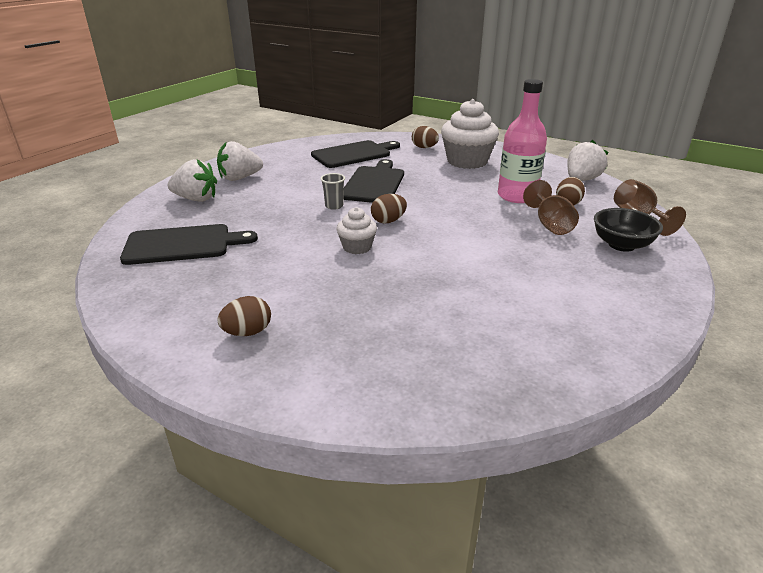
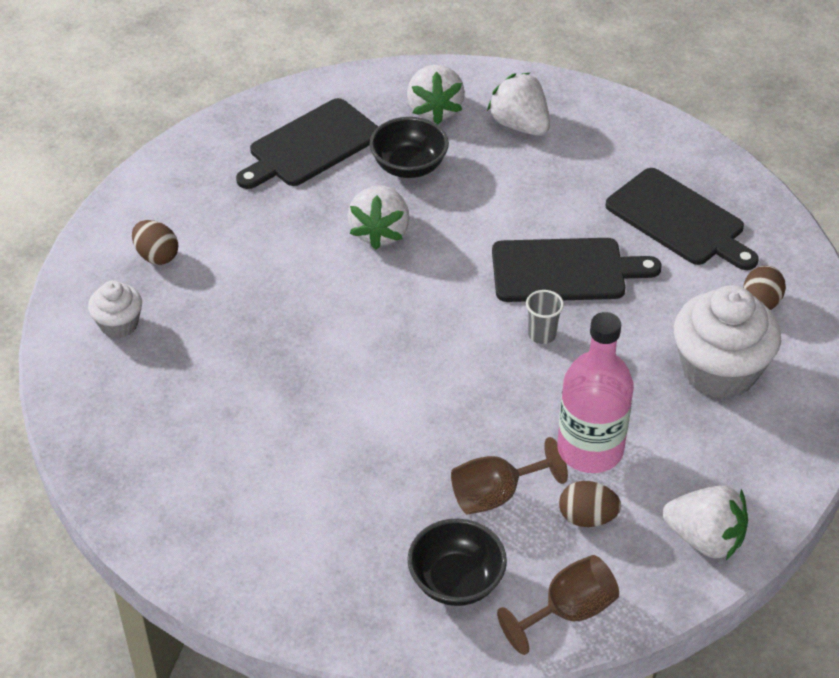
camera: 75 degrees right, 15 degrees up
(182, 245) = (311, 145): black cutting board -> black cutting board turned 75 degrees clockwise
(243, 213) = (409, 166): none -> black bowl
(299, 231) = (380, 232): none -> white strawberry
(334, 206) = (466, 246): grey cup -> grey cup (542, 335)
(357, 247) = (354, 296): white cupcake -> white cupcake (119, 324)
(388, 221) = (440, 312): brown egg -> none

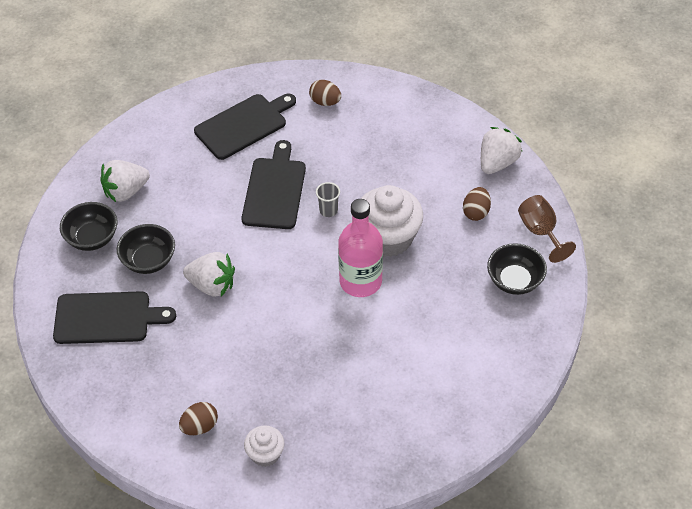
camera: 80 degrees left, 5 degrees up
(311, 145) = (107, 318): black cutting board -> black cutting board turned 60 degrees counterclockwise
(434, 110) = (92, 238): white strawberry -> black bowl
(496, 495) = (453, 253): brown goblet -> none
(590, 449) = (425, 202): pink bottle -> pink bottle (360, 281)
(719, 371) = (375, 132): white cupcake -> white cupcake (388, 238)

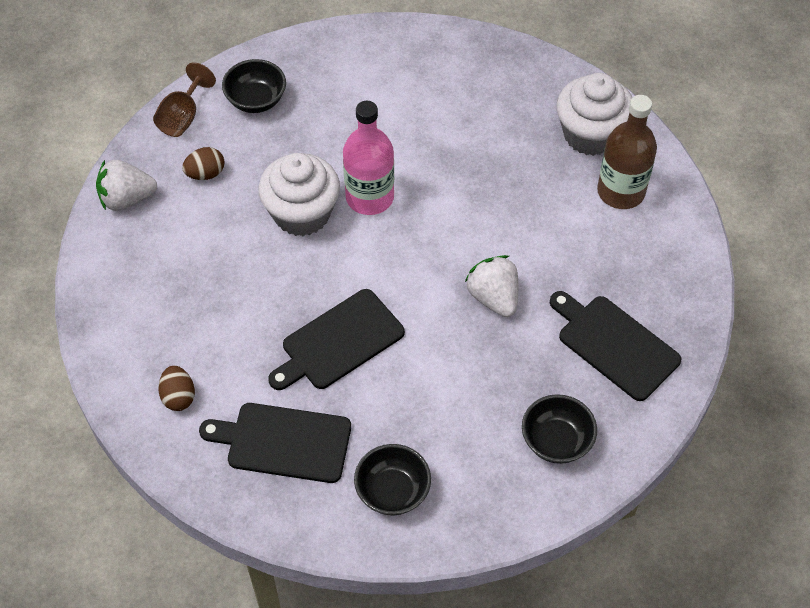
camera: 135 degrees left, 5 degrees up
(126, 191) = (476, 467): white strawberry -> none
(149, 261) = (525, 369): black bowl -> black bowl (392, 491)
(200, 426) = (621, 191): brown egg -> brown bottle
(265, 454) = (590, 134): white cupcake -> white cupcake, size x1.91
(328, 210) = (318, 280): grey cup -> none

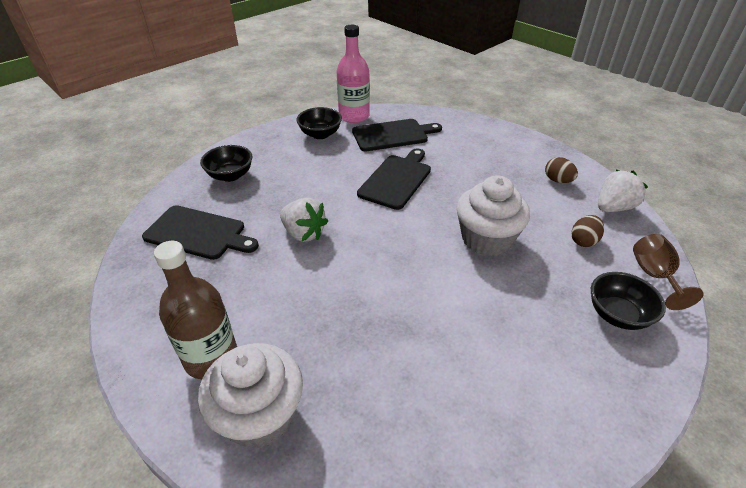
camera: 155 degrees right, 15 degrees down
(178, 396) = (465, 135): brown egg -> brown egg (558, 180)
(369, 197) = (445, 268): pink bottle -> pink bottle (354, 116)

